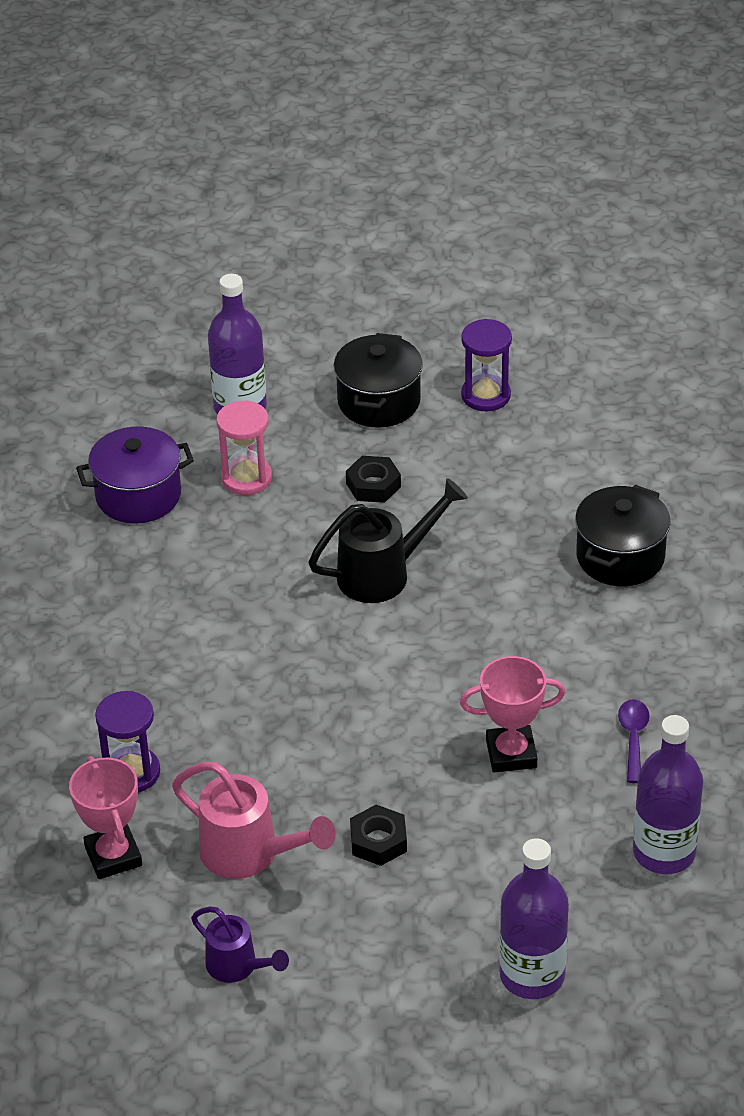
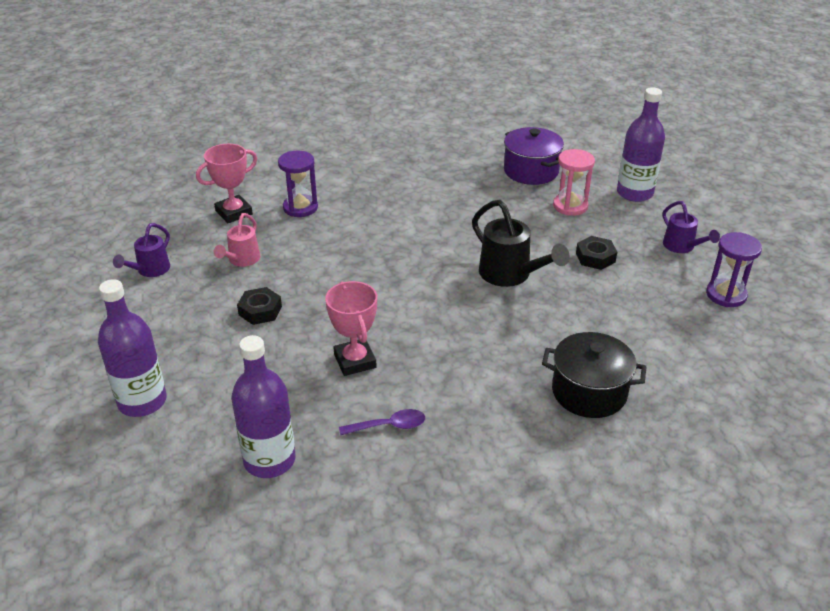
camera: 75 degrees right, 5 degrees down
(249, 854) = (242, 260): pink watering can -> pink watering can, size x0.63
(379, 401) = (682, 247): black pot -> purple watering can

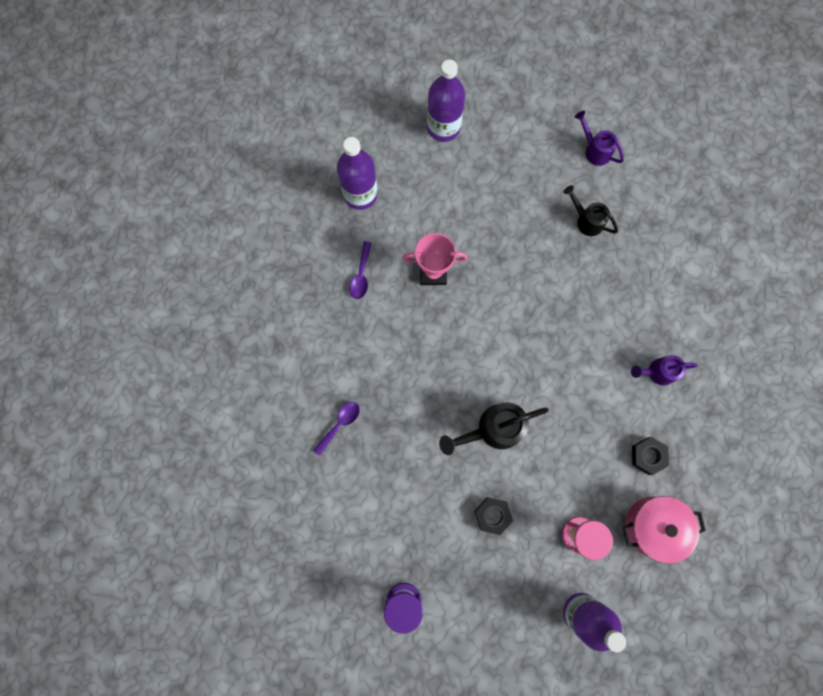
camera: 110 degrees right, 40 degrees up
(234, 213) = (661, 228): pink trophy -> none
(242, 260) = (586, 220): pink watering can -> black watering can
(260, 310) = (515, 220): black nut -> black nut (648, 456)
(300, 208) = (652, 285): purple hourglass -> none
(531, 171) = (653, 526): purple pot -> pink pot
(589, 392) = (340, 424): black pot -> purple spoon
(682, 247) = (481, 605): purple watering can -> purple watering can (657, 372)

